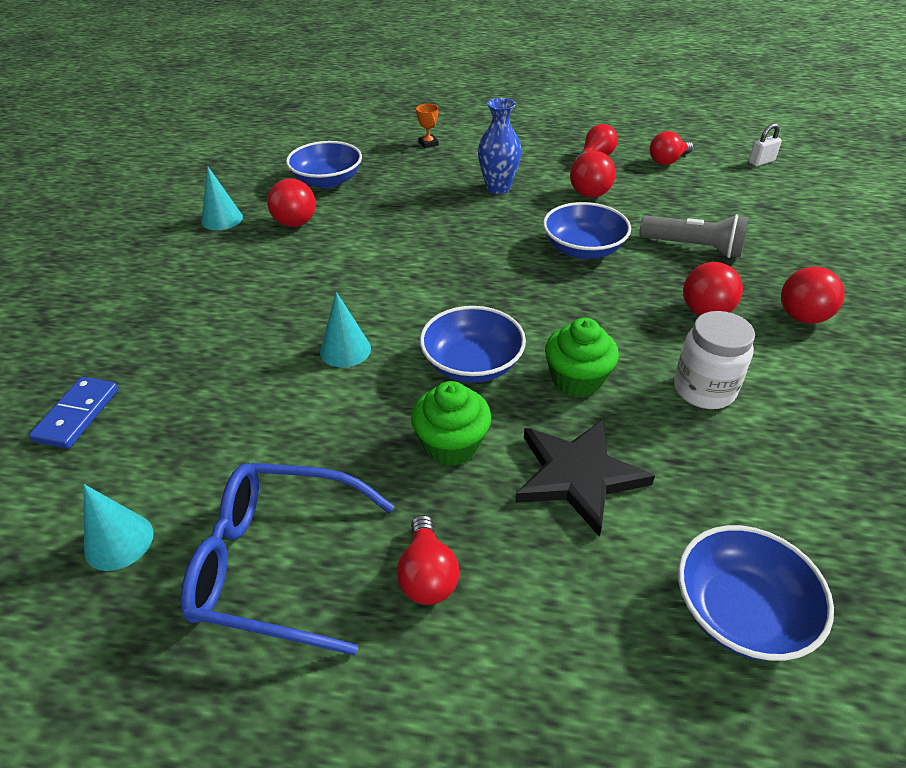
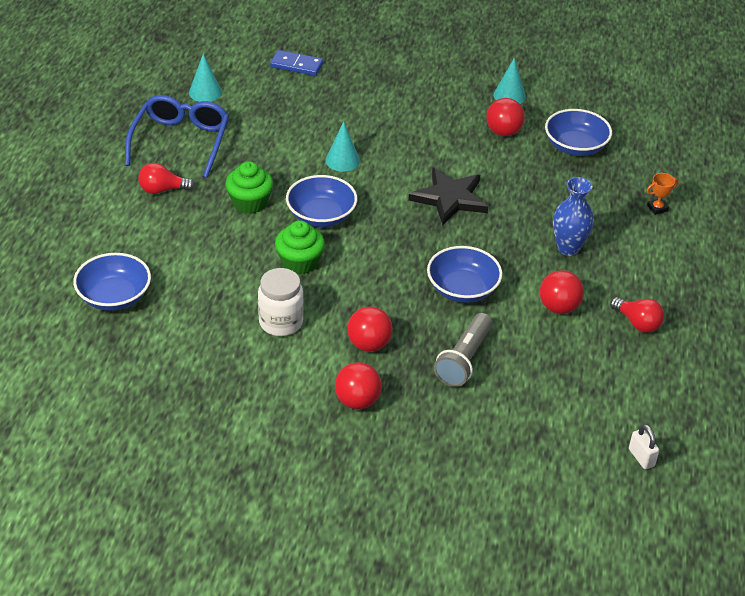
camera: 90 degrees right, 0 degrees up
(578, 475) = (216, 251): black star -> black star (450, 198)
(668, 161) = (636, 379): red light bulb -> none

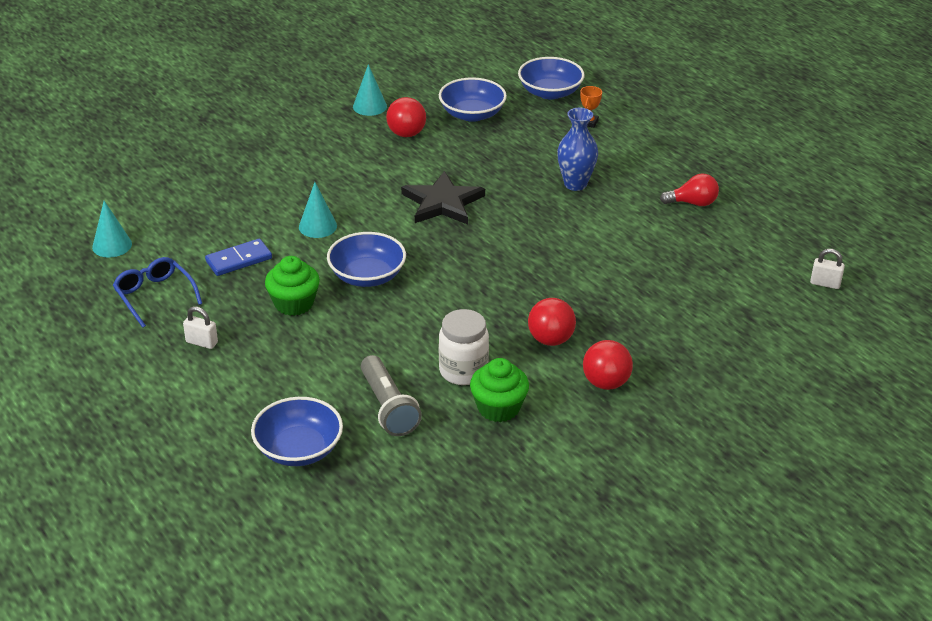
camera: 45 degrees left, 5 degrees down
(162, 190) = (202, 342): red light bulb -> white padlock
(181, 141) = (154, 295): blue glasses -> blue glasses, size x0.65
(296, 65) = (161, 179): blue domino -> blue domino (239, 260)
(300, 262) = (406, 319): green cupcake -> green cupcake (498, 408)
(462, 289) = (551, 257): blue bowl -> blue bowl (550, 92)
(464, 359) = (628, 303): grey flashlight -> grey flashlight (388, 407)
(559, 307) = (631, 226): red ball -> none

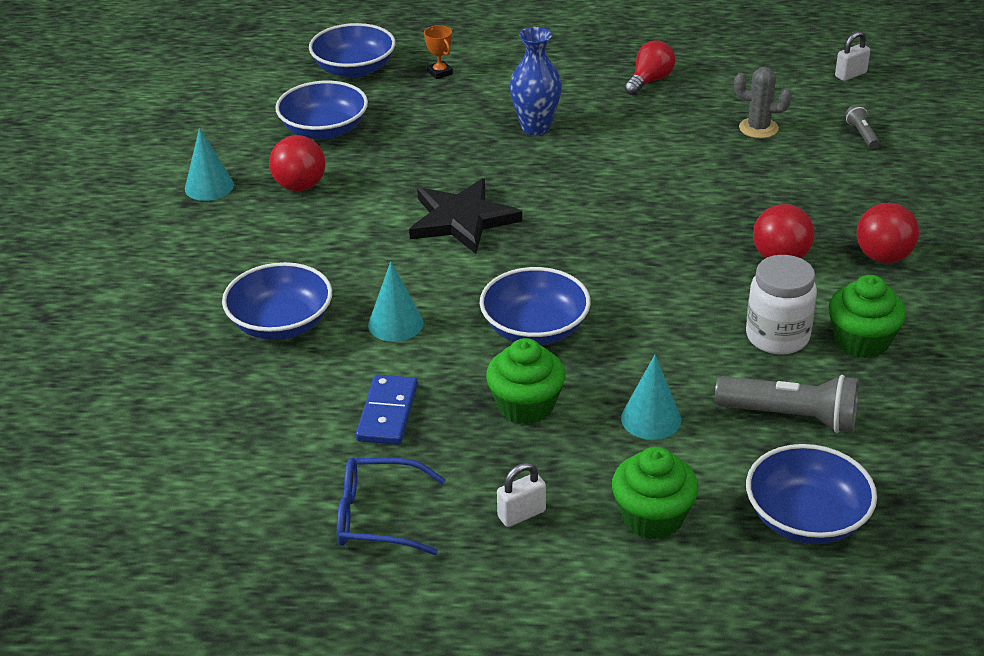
camera: 50 degrees left, 0 degrees up
(112, 245) = (219, 511): turquoise cone -> turquoise cone (651, 419)
(244, 390) = (652, 517): none -> green cupcake
(276, 190) = (281, 323): none -> blue bowl
(695, 271) = (758, 128): none -> grey cactus
(749, 318) = (861, 134): none -> grey flashlight

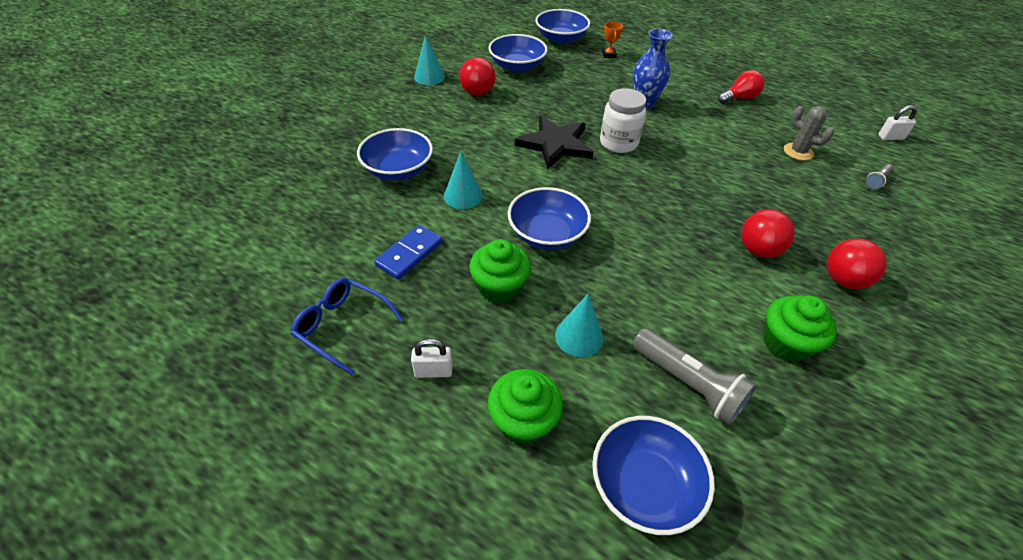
camera: 25 degrees right, 10 degrees up
(777, 337) = (718, 311): white jar -> white jar (618, 143)
(861, 134) = (876, 181): grey flashlight -> grey flashlight turned 150 degrees counterclockwise

